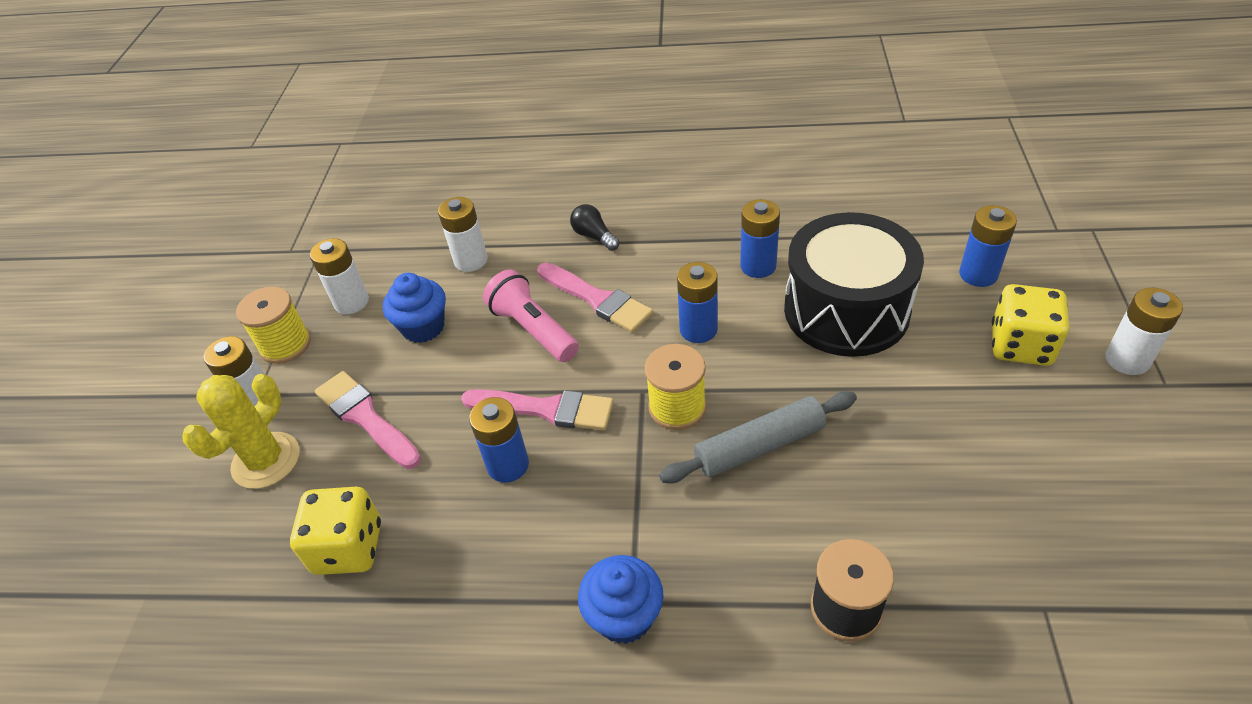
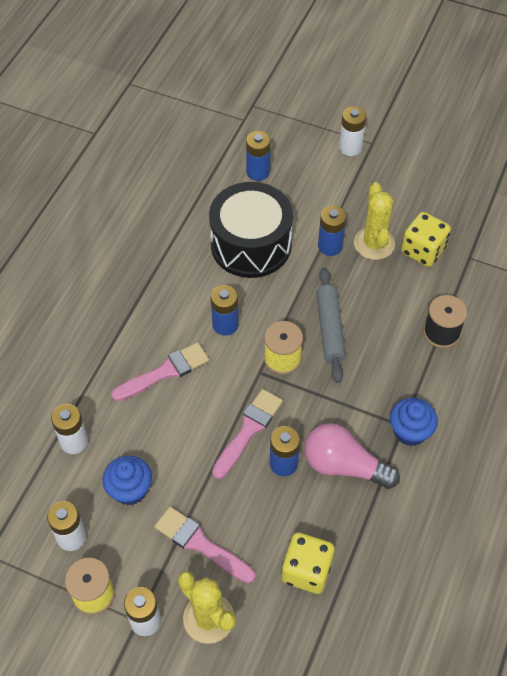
camera: 75 degrees left, 10 degrees up
(366, 418) = (201, 544): pink brush -> pink brush turned 60 degrees clockwise
(529, 541) = (344, 466): none -> pink light bulb
(533, 330) = (172, 419): pink flashlight -> none
(594, 236) = (98, 354): black light bulb -> none
(758, 266) = (187, 272): blue battery -> blue battery (330, 246)
(960, 451) = (374, 243): none -> yellow cactus
(1020, 345) = (319, 183): yellow dice -> yellow dice (423, 250)

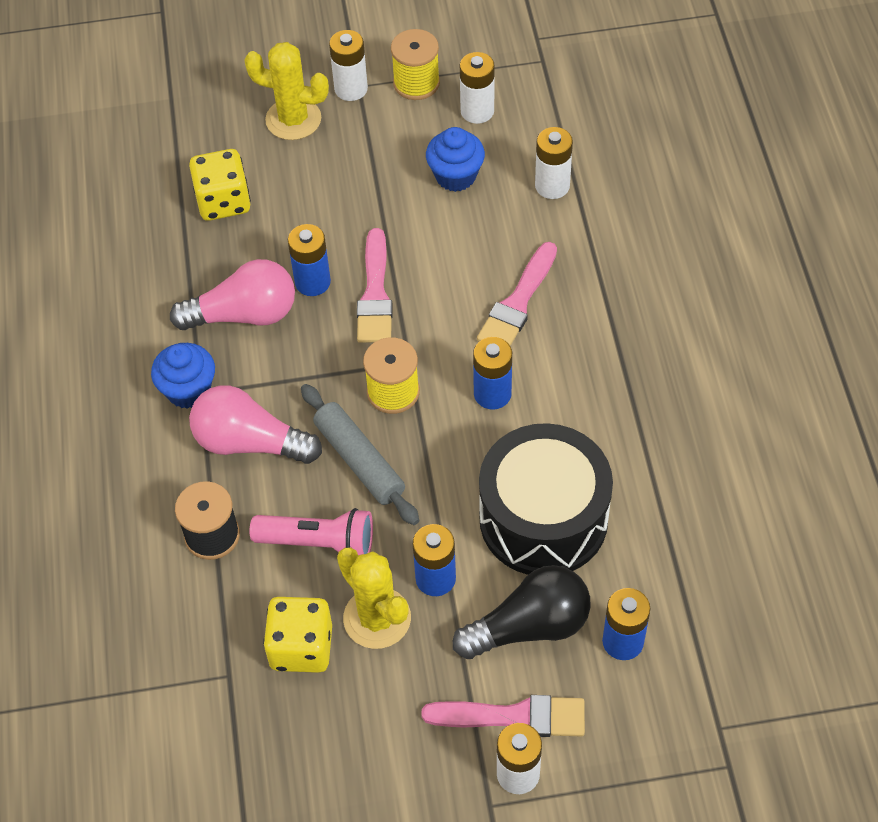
camera: 150 degrees right, 0 degrees up
(201, 544) = (346, 169): pink brush -> pink brush (513, 717)
(298, 201) = (529, 626): none -> black light bulb
(382, 296) = (319, 542): none -> pink flashlight
(389, 375) = (250, 442): none -> pink light bulb

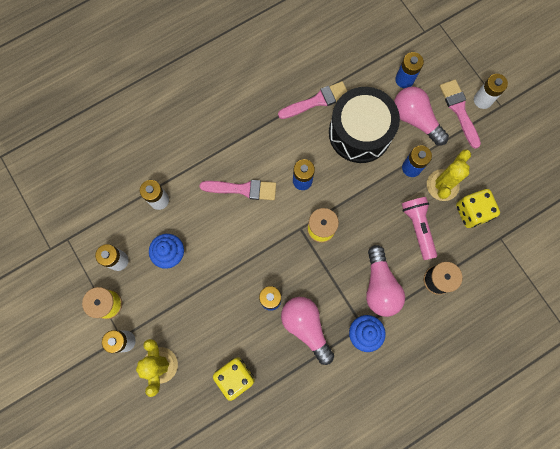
camera: 115 degrees left, 20 degrees up
(359, 460) = (366, 228): grey rolling pin -> none
(375, 294) = (265, 263): pink brush -> pink brush (317, 101)
(529, 626) = (415, 119): black light bulb -> pink light bulb

